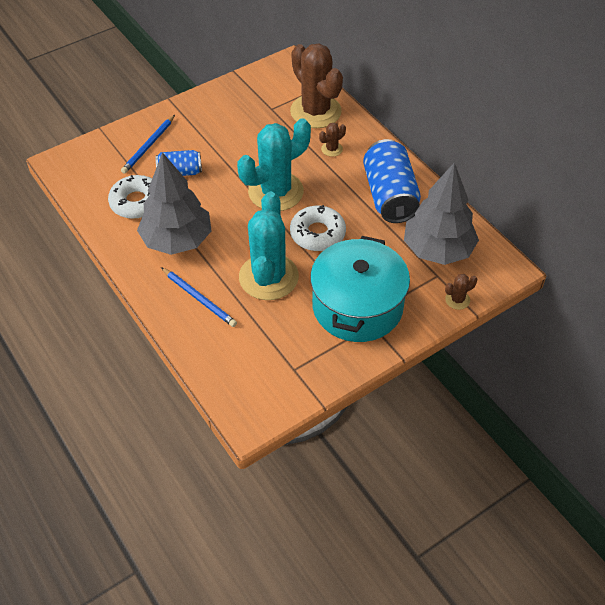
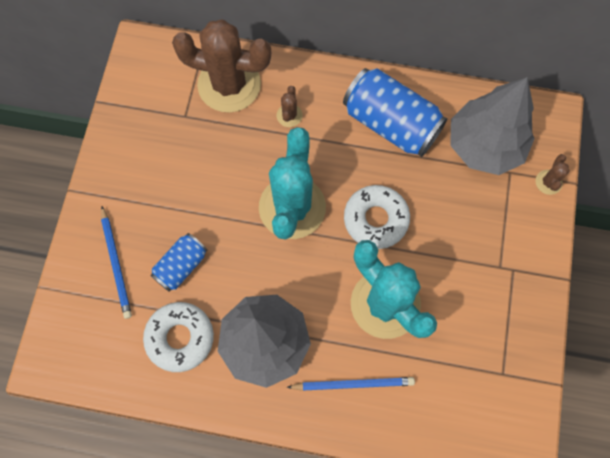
camera: 45 degrees left, 20 degrees up
(357, 306) = (484, 263): turquoise pot -> none

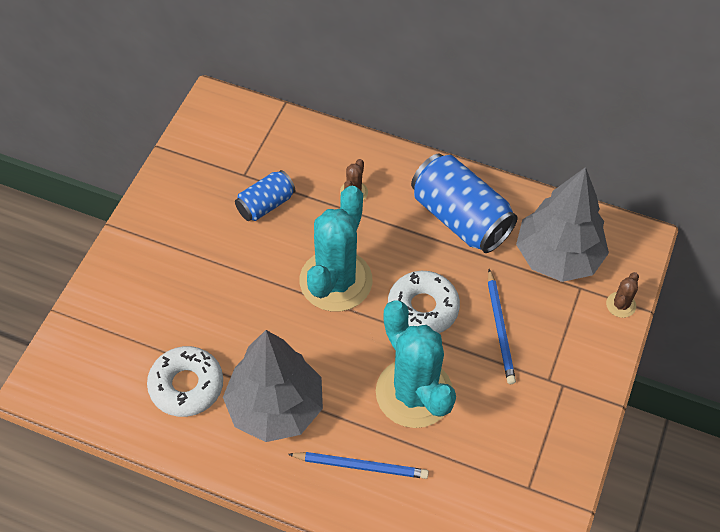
camera: 10 degrees right, 15 degrees down
(116, 263) = (138, 302): blue pencil -> blue pencil (500, 328)
(181, 266) = (205, 316): blue can -> blue can (265, 205)
(229, 84) = (297, 153): brown cactus -> none

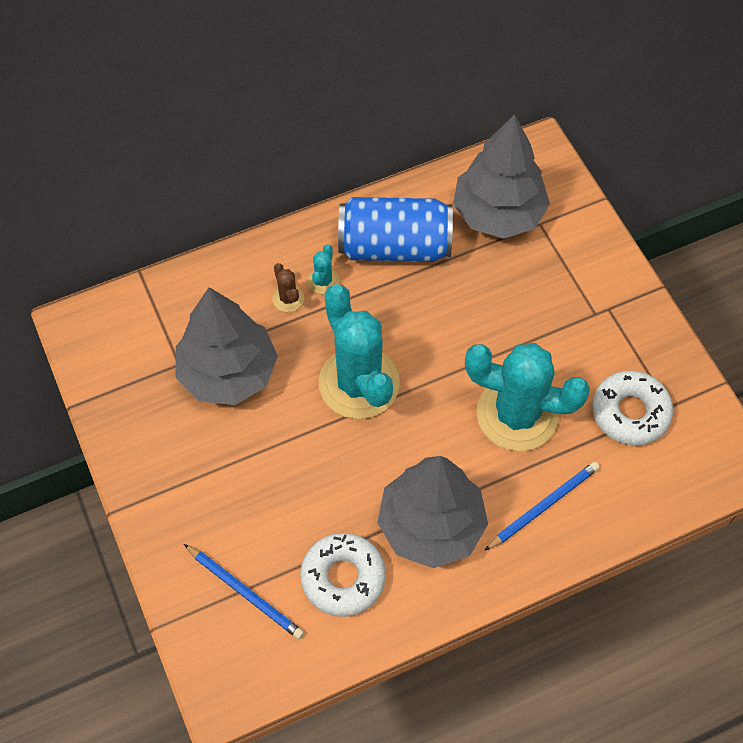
camera: 45 degrees left, 5 degrees up
(265, 205) = (228, 373): blue can -> grey tree
(388, 200) = (323, 281): none -> turquoise cactus
(423, 308) = (448, 343): white donut -> white donut (630, 412)
(500, 328) = (520, 307): blue pencil -> blue pencil (245, 592)
(621, 305) = (581, 211): brown cactus -> none

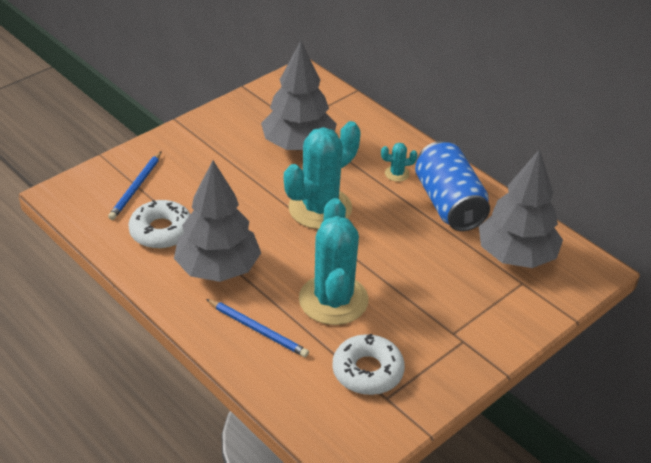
camera: 70 degrees right, 20 degrees down
(288, 298) = (372, 160): brown cactus -> none

